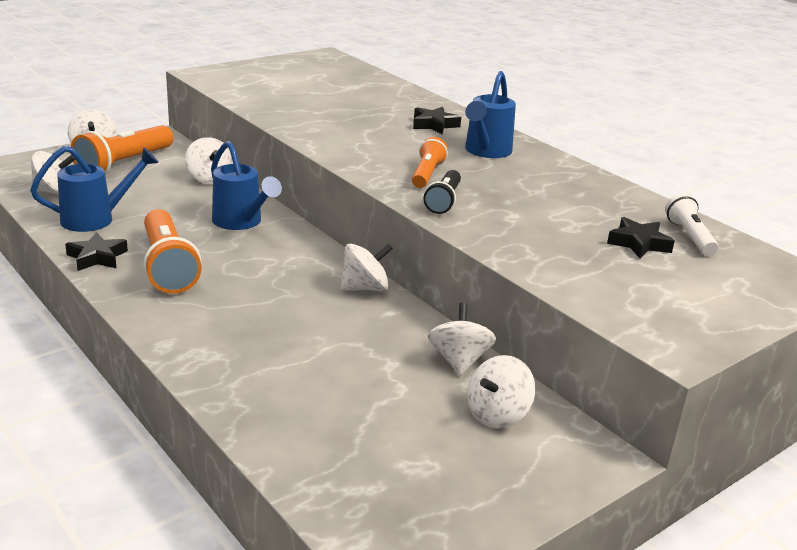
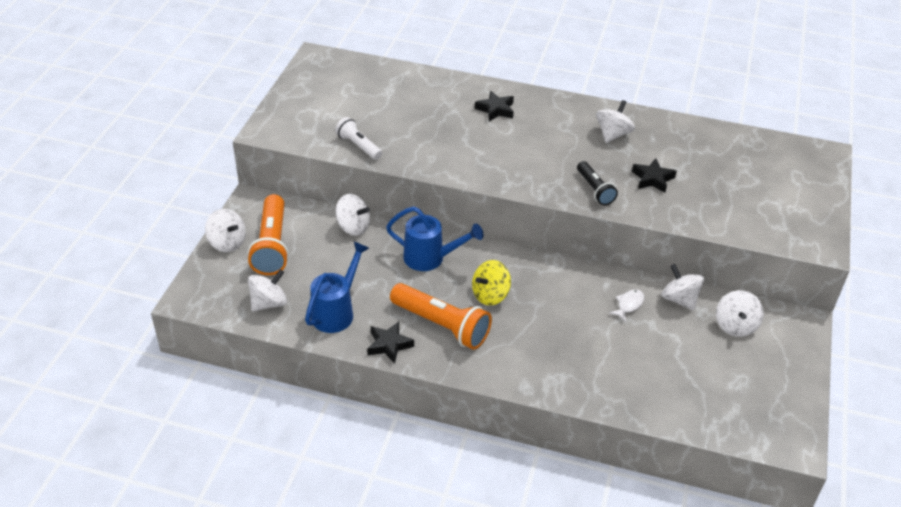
camera: 35 degrees left, 15 degrees up
(252, 267) = (490, 295): none -> yellow spinning top
(365, 288) = (571, 273): white spinning top -> white spinning top (613, 134)
(388, 338) = (629, 305): none -> white fish
(427, 174) = (555, 168): orange flashlight -> none
(486, 152) = (558, 123): blue watering can -> none
(639, 243) = (725, 169): black star -> black star (652, 179)
(689, 236) = (741, 147): white flashlight -> white flashlight (358, 146)

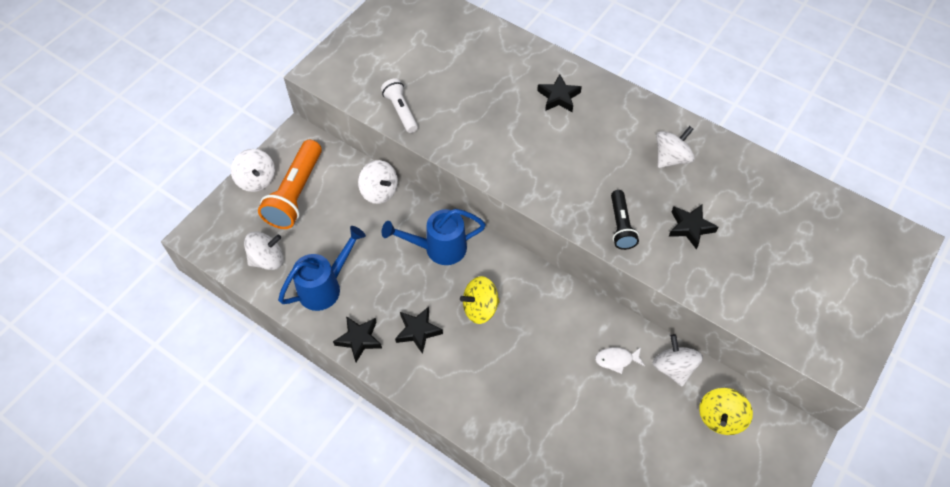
camera: 20 degrees right, 15 degrees up
(430, 258) = (438, 248): blue watering can -> blue watering can turned 135 degrees clockwise
(441, 325) = (418, 331): orange flashlight -> black star
(629, 305) = (616, 360): white fish -> white fish turned 150 degrees counterclockwise
(735, 325) = (720, 418): white spinning top -> yellow spinning top

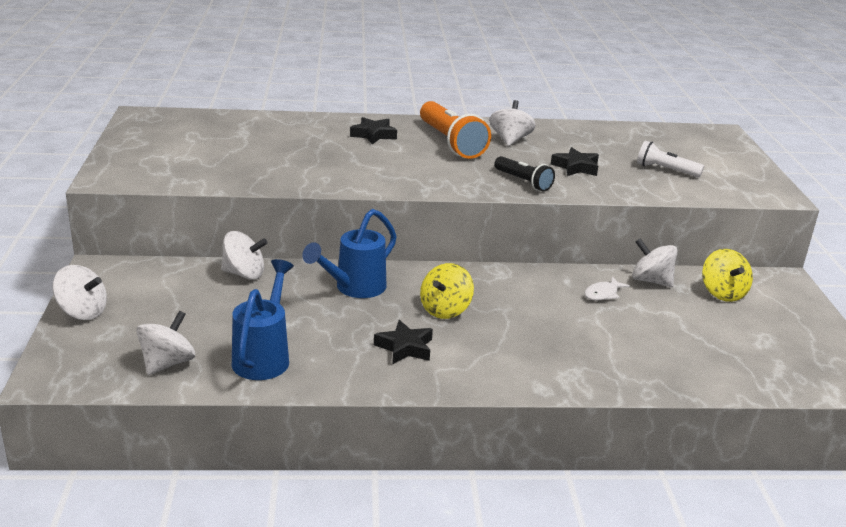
camera: 40 degrees left, 30 degrees down
(295, 194) = (145, 306): orange flashlight -> orange flashlight (451, 143)
(359, 339) = (350, 378): black star -> none
(401, 111) = (232, 178): white flashlight -> white flashlight (665, 170)

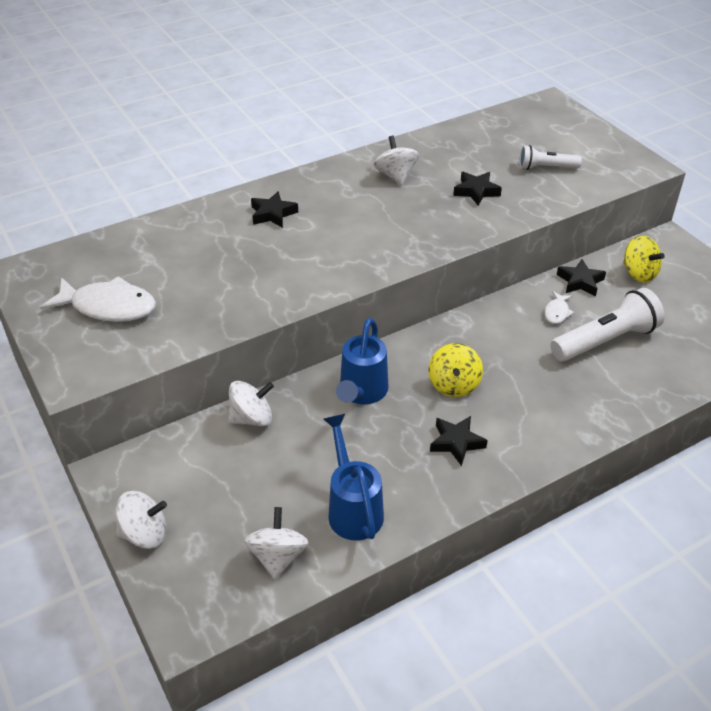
camera: 25 degrees left, 15 degrees up
(180, 150) = (108, 307): none -> white fish
(451, 143) = (349, 199): orange flashlight -> none
(523, 182) = (450, 227): black flashlight -> none
(634, 328) = (605, 340): none -> white flashlight
(651, 281) = (580, 282): white spinning top -> black star

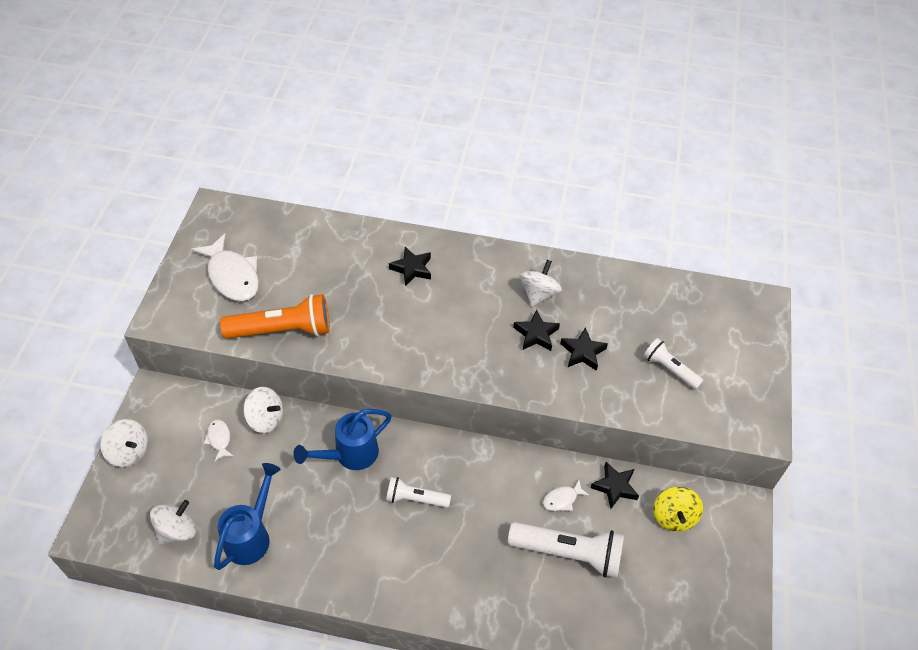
camera: 40 degrees right, 10 degrees up
(213, 315) = (282, 330): none -> orange flashlight
(227, 462) = (219, 439): none -> white fish
(454, 385) = (415, 498): yellow spinning top -> white flashlight
(456, 442) = (365, 544): black star -> black star (536, 334)

